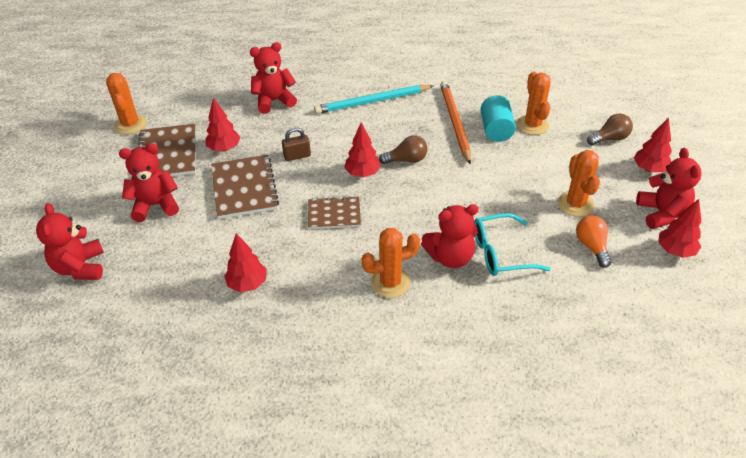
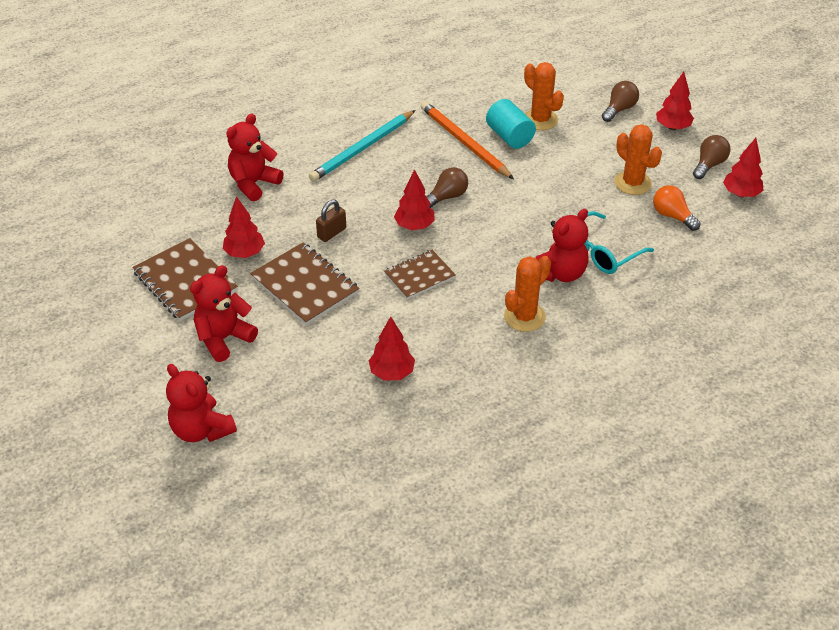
camera: 30 degrees left, 0 degrees up
(130, 124) = (108, 266): orange cactus -> none
(661, 213) = (709, 165): red teddy bear -> brown light bulb

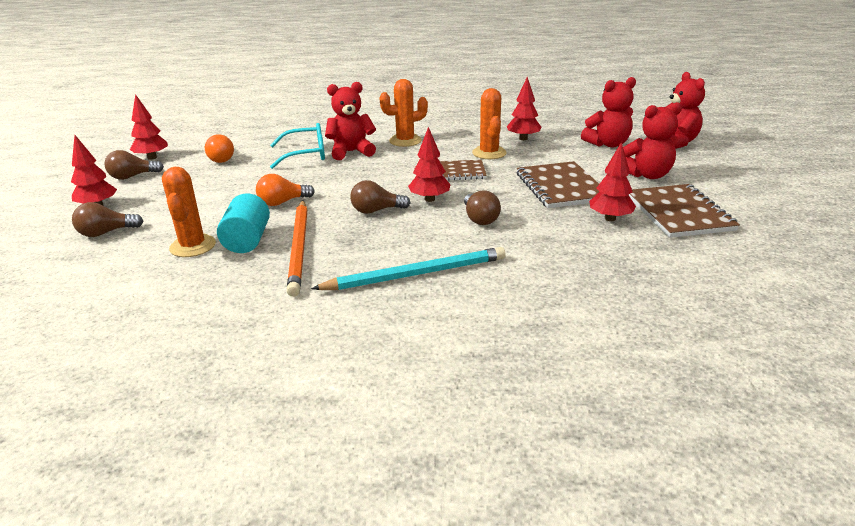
camera: 150 degrees left, 15 degrees down
(253, 183) = (575, 274): red teddy bear -> red teddy bear (607, 144)
(331, 233) = (512, 212): brown padlock -> none
(354, 216) = (479, 219): none -> brown light bulb
(534, 180) = (282, 202): none -> orange light bulb
(632, 183) = (210, 181): orange cactus -> orange cactus (489, 153)

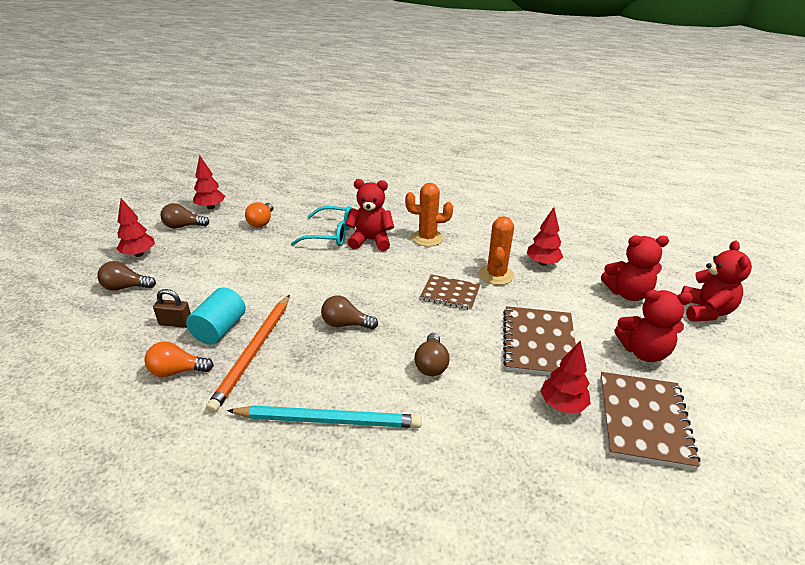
camera: 20 degrees right, 5 degrees up
(193, 246) = (176, 323): orange cactus -> brown padlock
(282, 202) = (275, 290): orange light bulb -> orange light bulb (177, 371)
(429, 199) = (401, 323): red tree -> none

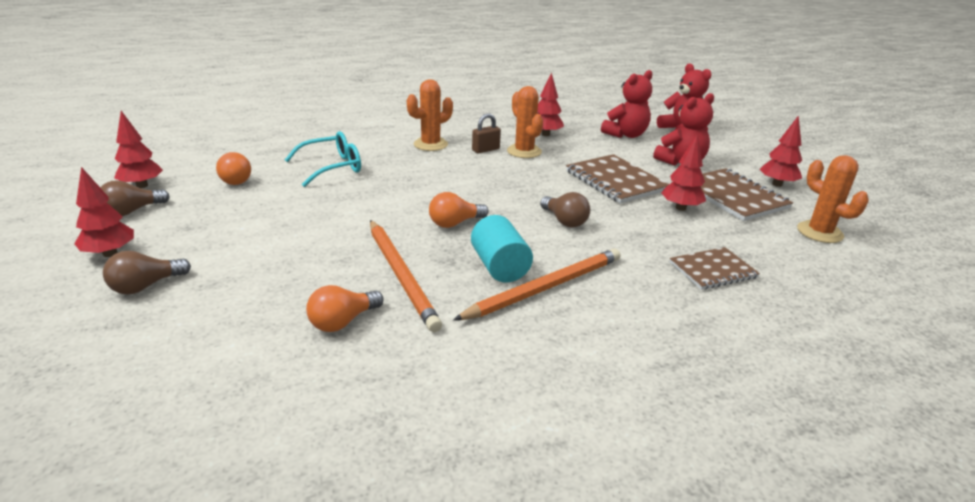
camera: 40 degrees left, 5 degrees down
(176, 323) = (272, 289): brown padlock -> brown padlock (485, 150)
(220, 329) = (334, 274): turquoise cylinder -> turquoise cylinder (499, 267)
(328, 420) = (544, 288): turquoise pencil -> orange pencil
(346, 324) = (455, 223): brown light bulb -> orange light bulb
(371, 241) = (381, 161): red teddy bear -> none
(450, 293) = (508, 174): brown notebook -> brown notebook (713, 270)
(688, 520) = (819, 232): none -> orange cactus
(727, 432) = (777, 184): none -> red tree

